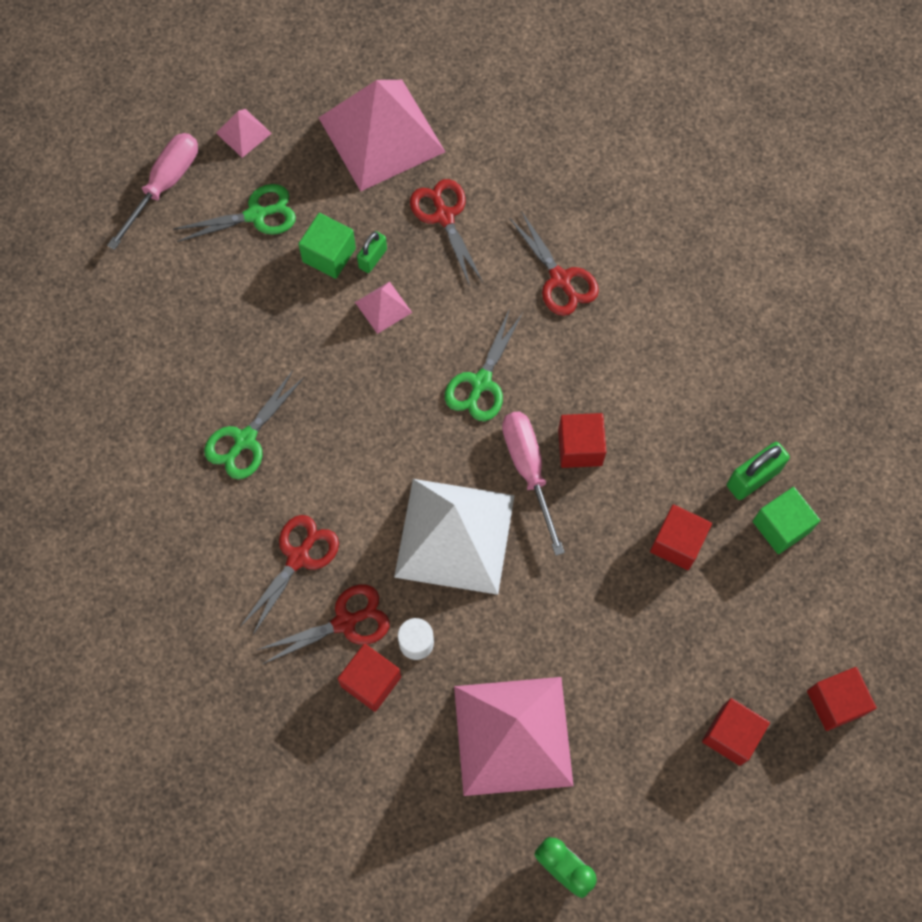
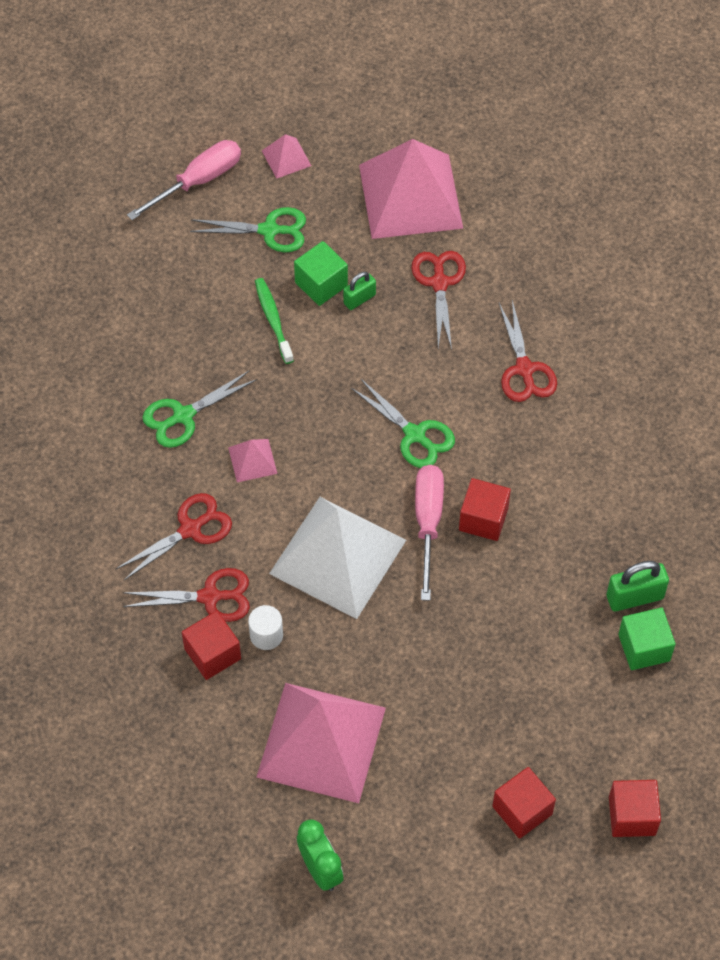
camera: 20 degrees right, 10 degrees down
(296, 308) = (273, 320): none -> green toothbrush
(383, 307) = (352, 343): pink pyramid -> pink pyramid (252, 460)
(481, 382) = (415, 435): green scissors -> green scissors turned 90 degrees counterclockwise
(677, 543) = (540, 630): red cube -> none

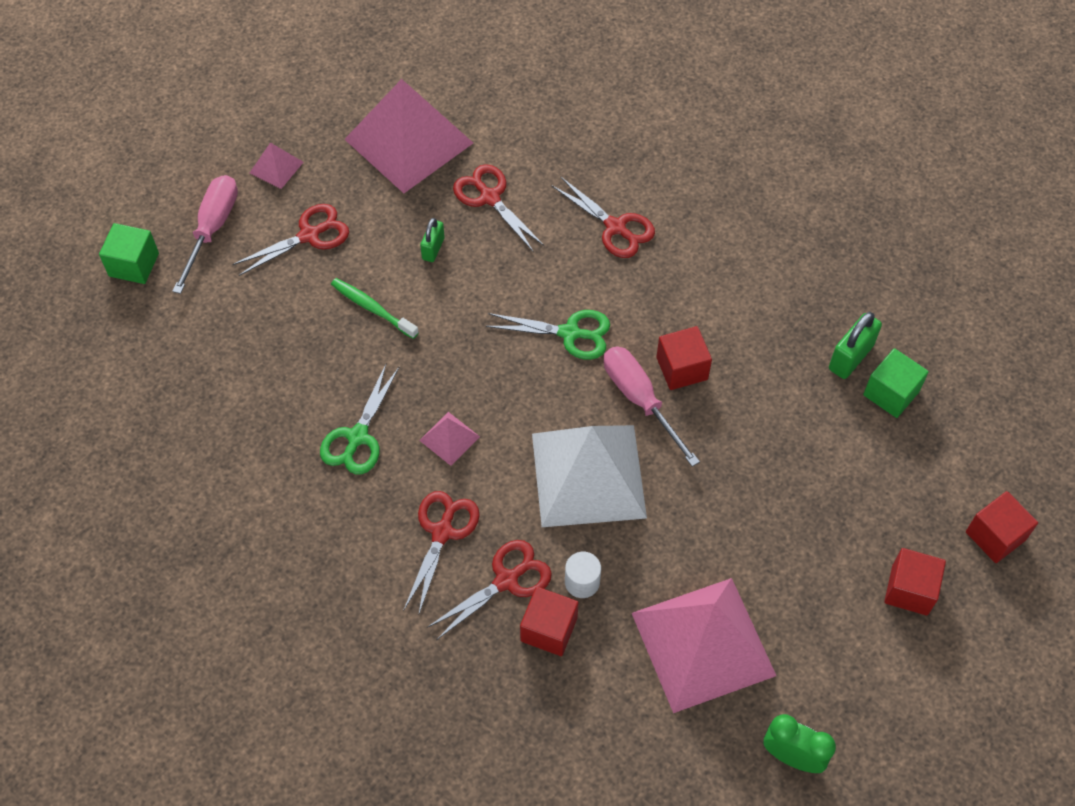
camera: 35 degrees left, 0 degrees up
(269, 230) = (309, 235): green scissors -> red scissors
(321, 284) = (390, 255): green cube -> green cube (134, 264)

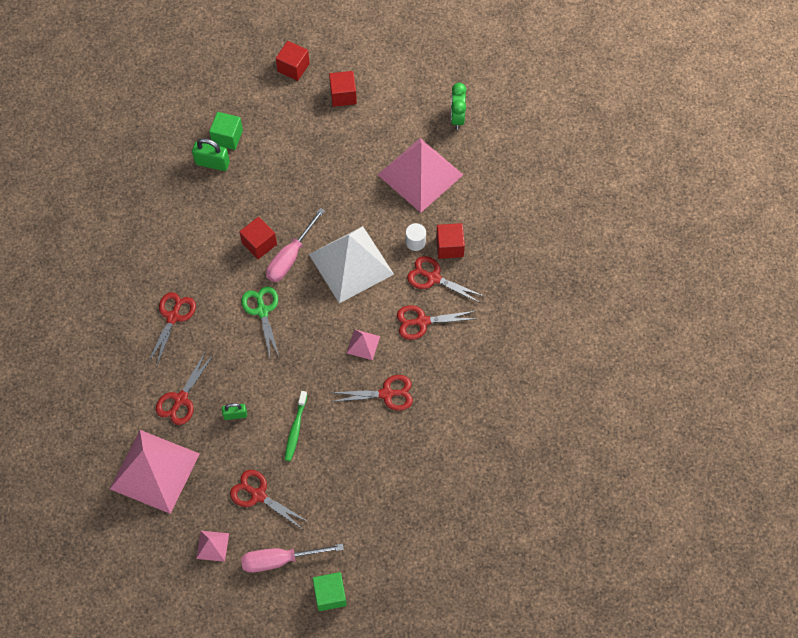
camera: 115 degrees left, 5 degrees up
(357, 437) = (386, 394): green scissors -> red scissors

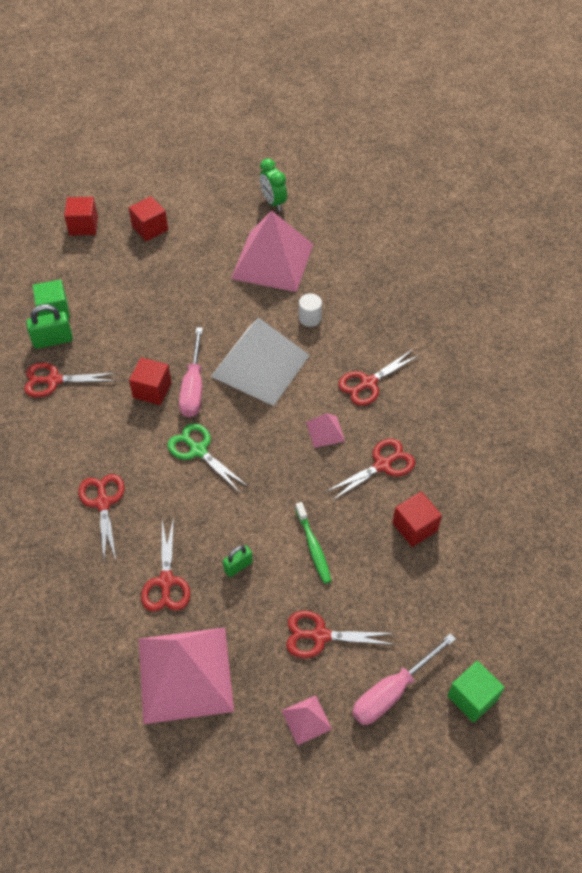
camera: 30 degrees left, 10 degrees down
(433, 278) = (350, 340): red scissors -> red scissors (54, 380)
(449, 246) = (345, 307): red cube -> red cube (414, 527)

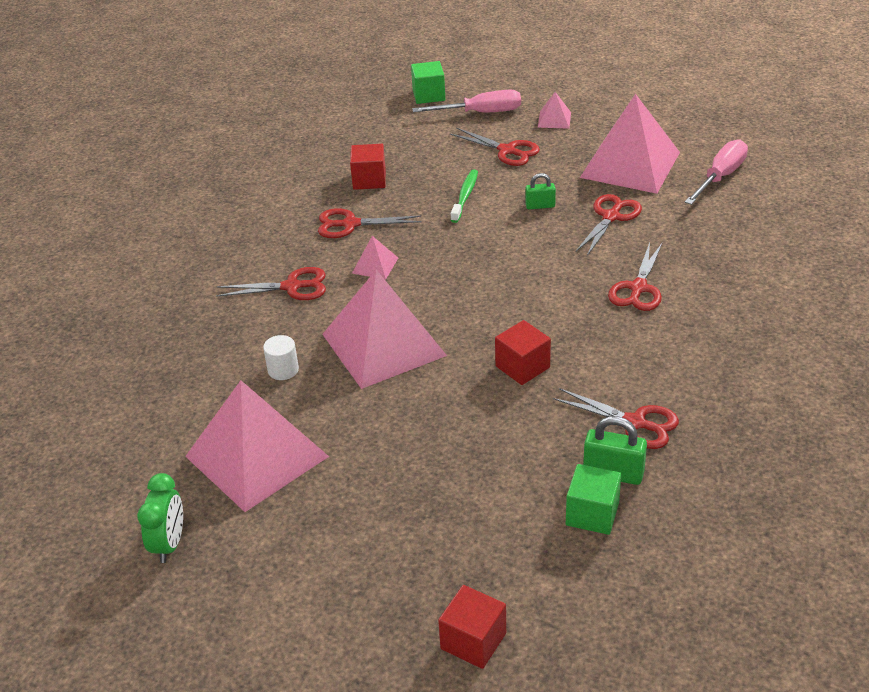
camera: 145 degrees left, 15 degrees down
(150, 228) = (376, 585): red cube -> none
(193, 387) = (474, 352): pink screwdriver -> pink screwdriver (720, 177)
(198, 450) = (512, 295): green scissors -> none
(260, 365) = (384, 344): white pyramid -> pink pyramid

